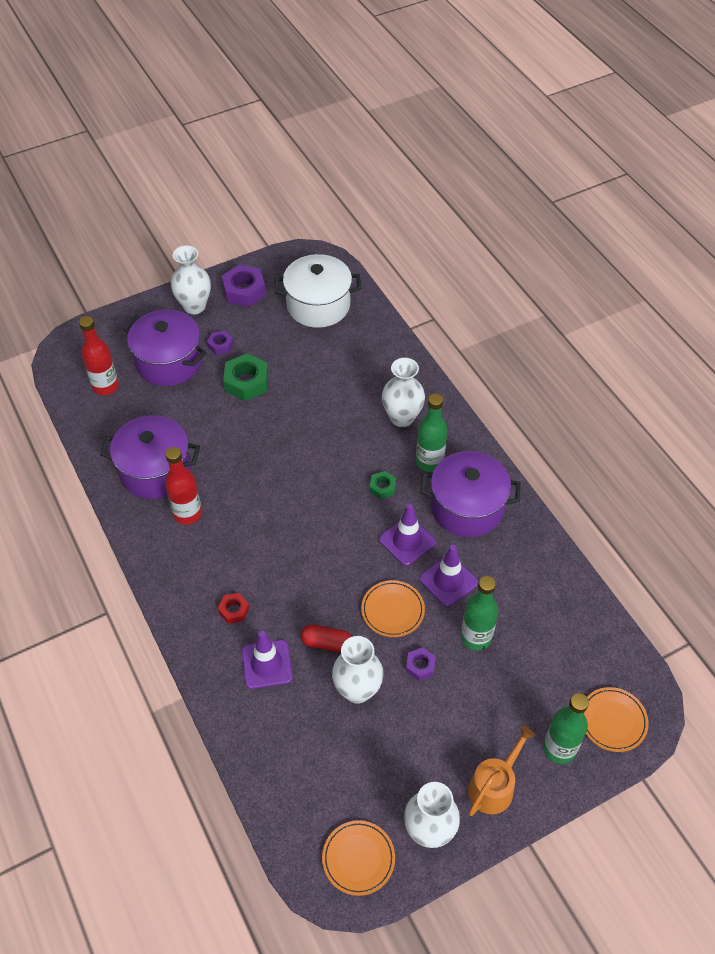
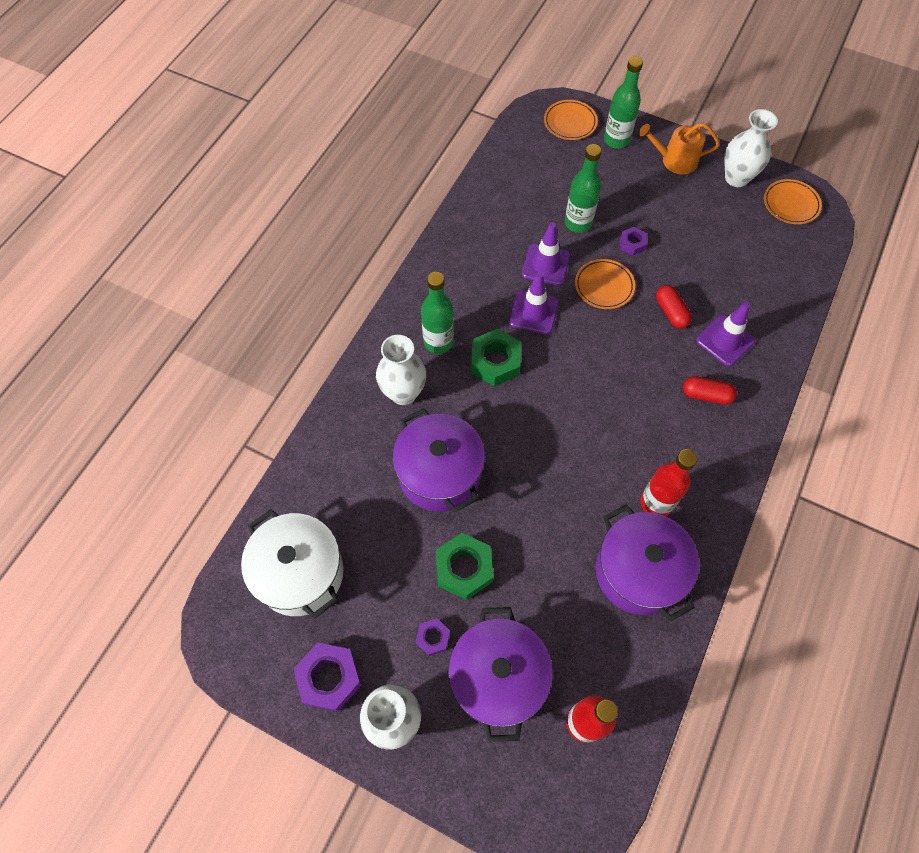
camera: 125 degrees left, 10 degrees up
(234, 610) = (706, 395): red nut -> red capsule
(357, 690) = (687, 270): white vase -> none
(382, 487) = (495, 361): green nut -> green nut, size x1.82
(467, 507) = (464, 289): purple pot -> purple pot (439, 473)

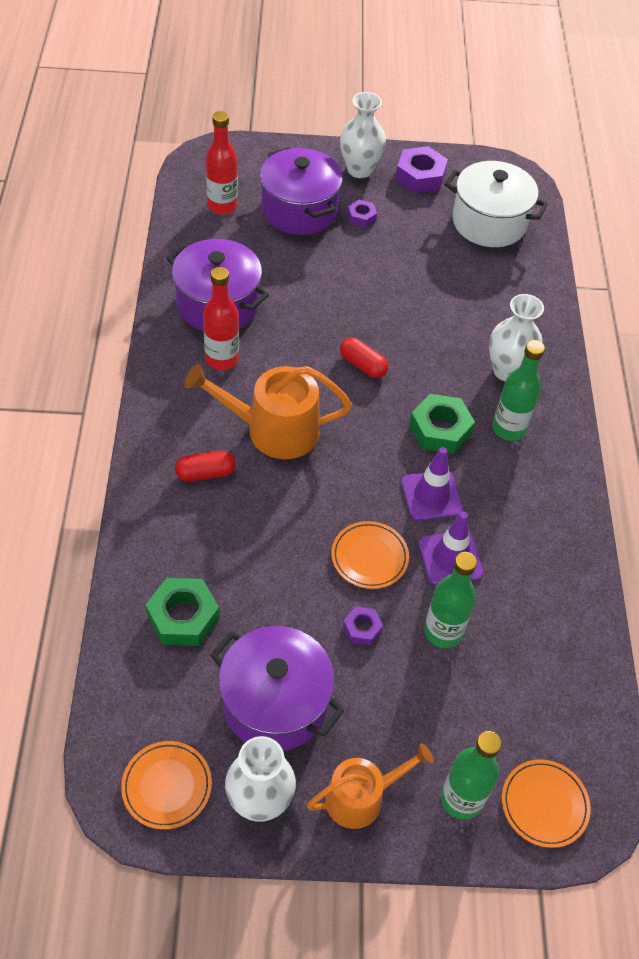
camera: 150 degrees right, 10 degrees down
(439, 473) = (428, 319): purple pot -> purple pot (275, 703)
(464, 568) = (365, 263): green nut -> green nut (183, 617)
(635, 413) = (274, 430): none -> orange watering can
(671, 312) = (278, 554): red capsule -> red capsule (363, 365)
(725, 340) = (203, 542): purple traffic cone -> none

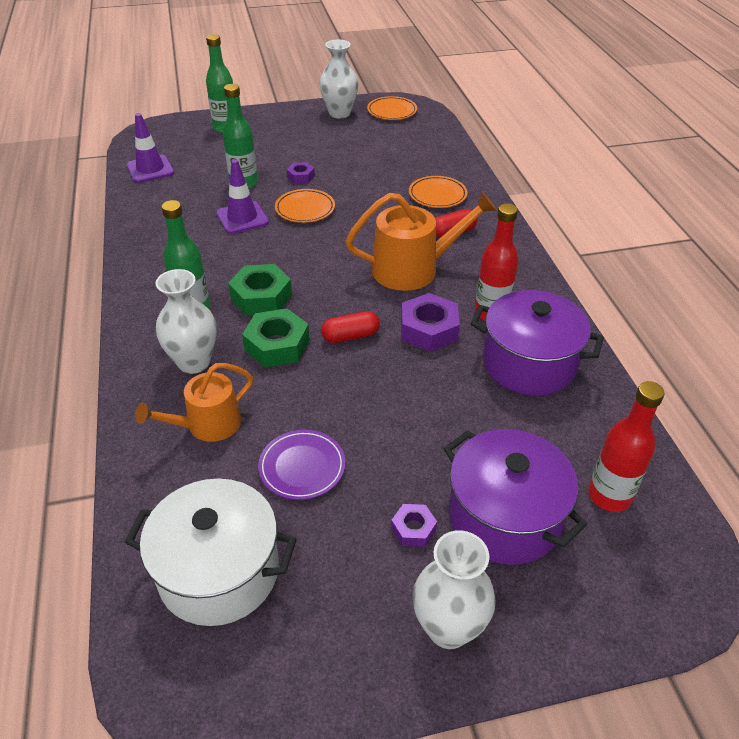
camera: 170 degrees right, 10 degrees down
(183, 617) = (421, 164): green nut -> green nut (277, 345)
(275, 703) = (346, 142): purple pot -> none
(361, 797) = (284, 121): orange watering can -> orange watering can (208, 425)
(363, 365) = (350, 336): red capsule -> red capsule turned 45 degrees counterclockwise
(420, 176) = (344, 643): purple nut -> purple nut (429, 329)
(427, 268) = (302, 467): none -> purple plate
(431, 496) = (262, 250): purple traffic cone -> purple traffic cone (150, 169)
(544, 804) = (176, 132): orange plate -> orange plate (437, 195)

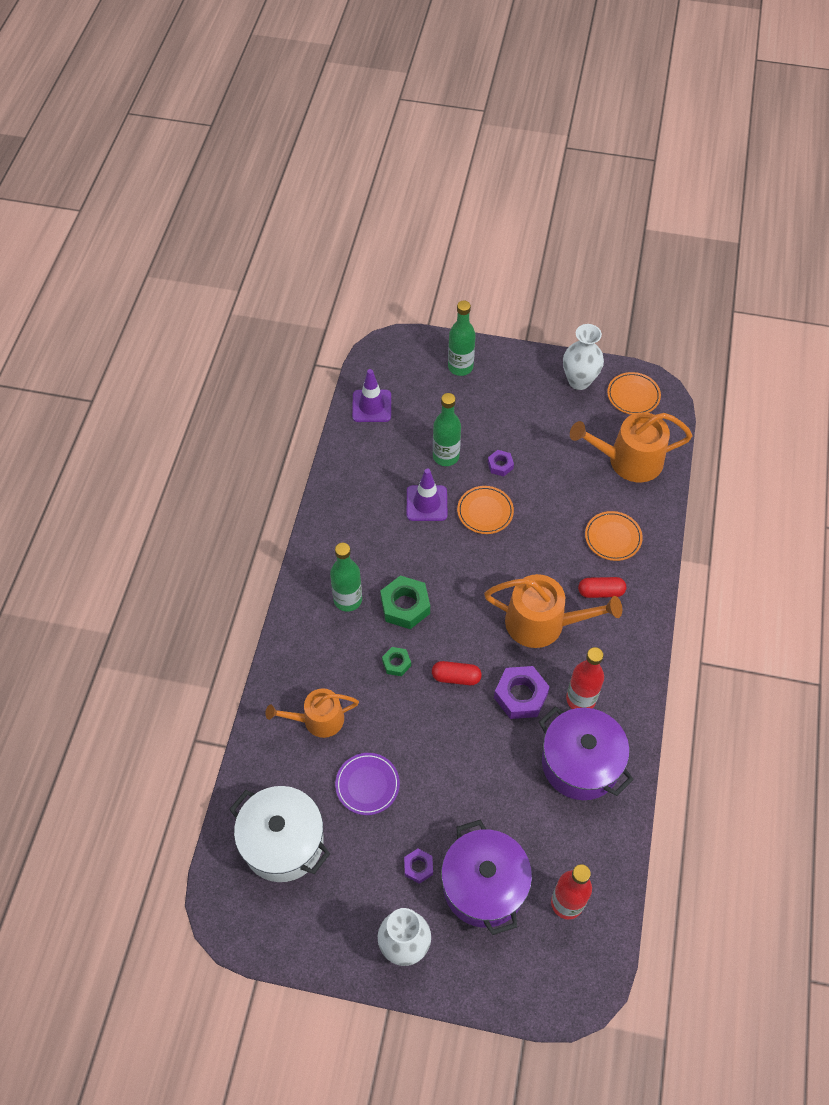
camera: 25 degrees right, 15 degrees up
(194, 362) = (329, 655): white vase -> none
(277, 345) = (396, 663): green nut -> green nut, size x0.55
(416, 147) = (629, 460): none -> orange watering can

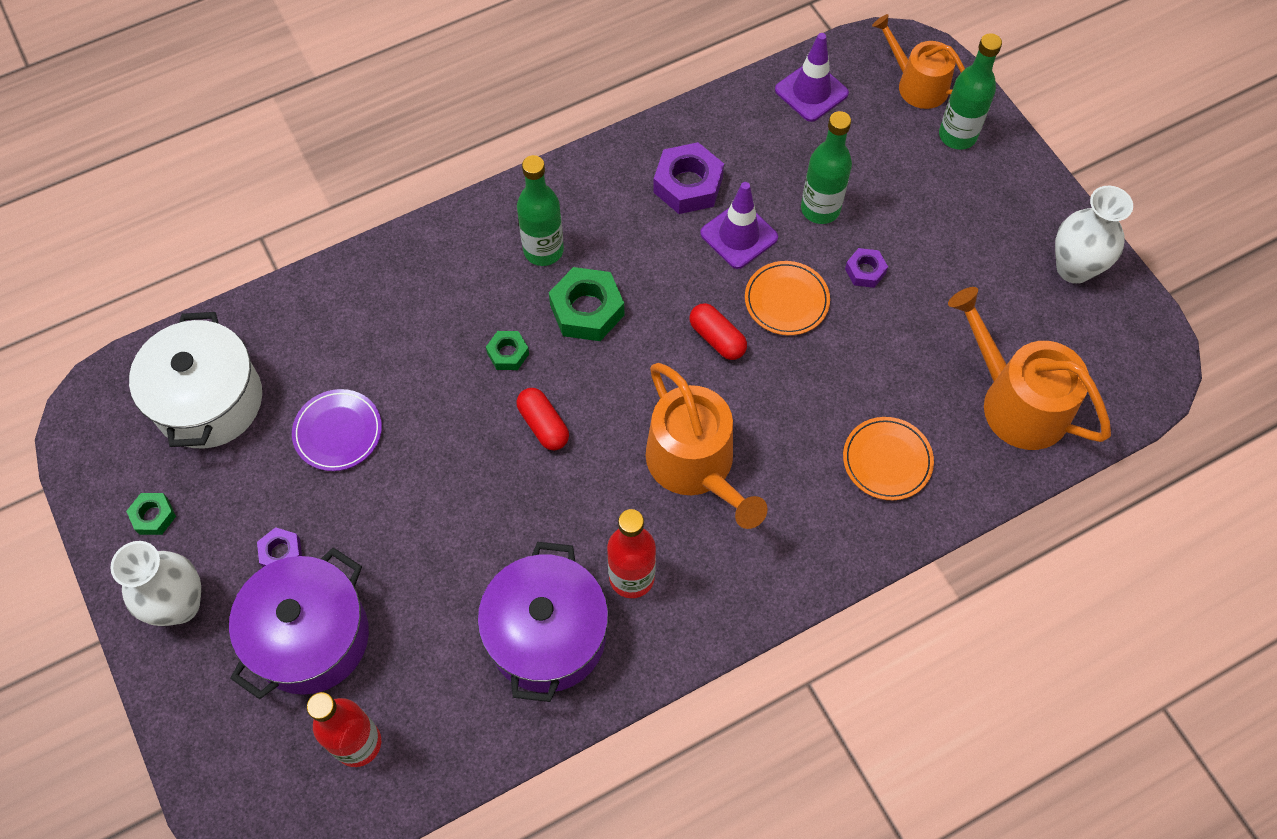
camera: 50 degrees right, 5 degrees up
(318, 720) = (375, 329): orange watering can -> orange watering can (917, 84)
(333, 924) = (153, 516): none -> green nut
(520, 695) = (579, 508): purple nut -> purple nut (688, 185)
(600, 592) = (797, 499): red capsule -> red capsule (717, 338)
(633, 395) = (1118, 341): orange plate -> none

